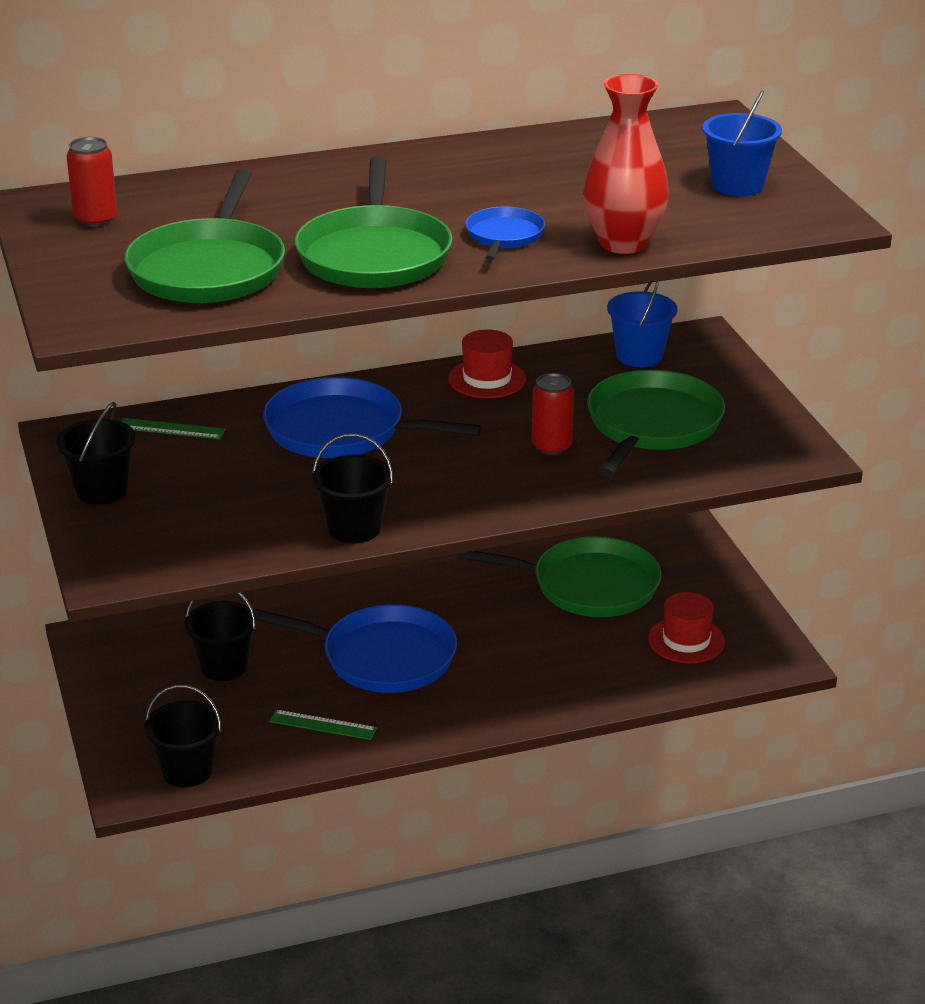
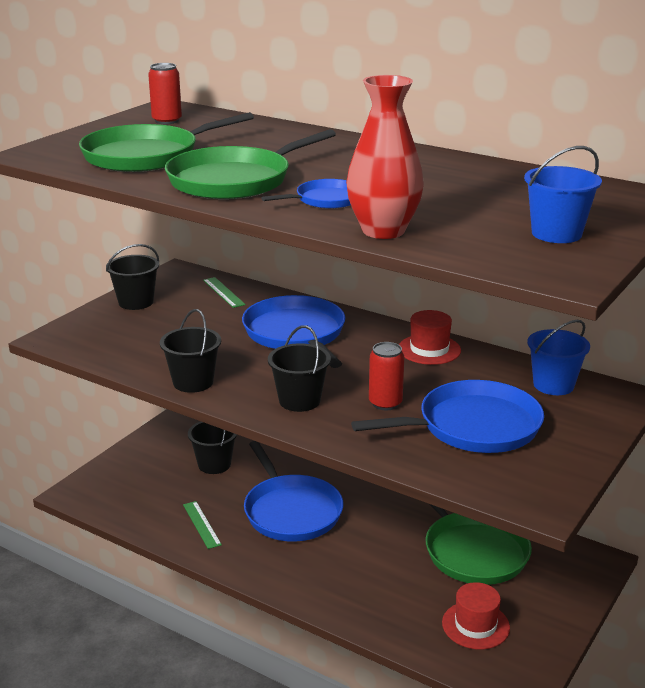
camera: 50 degrees right, 5 degrees down
(187, 770) = (110, 501): black bucket -> black bucket (299, 400)
(651, 425) = (473, 426): green pan -> blue pan

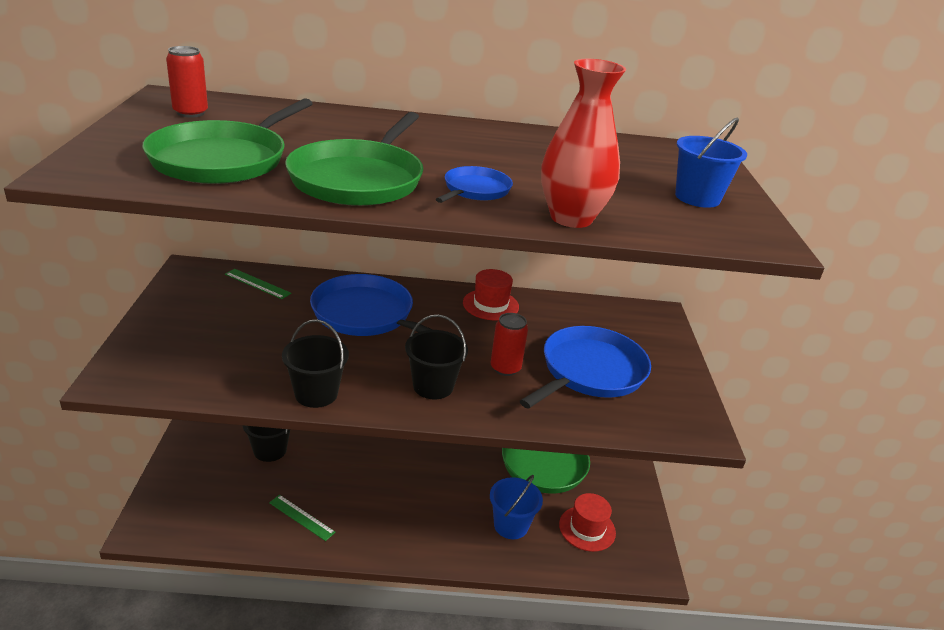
camera: 35 degrees left, 5 degrees up
(136, 302) = (173, 314): black bucket -> none
(291, 511) = (373, 475): blue pan -> none
(553, 385) = (607, 316): blue bucket -> blue bucket (511, 525)

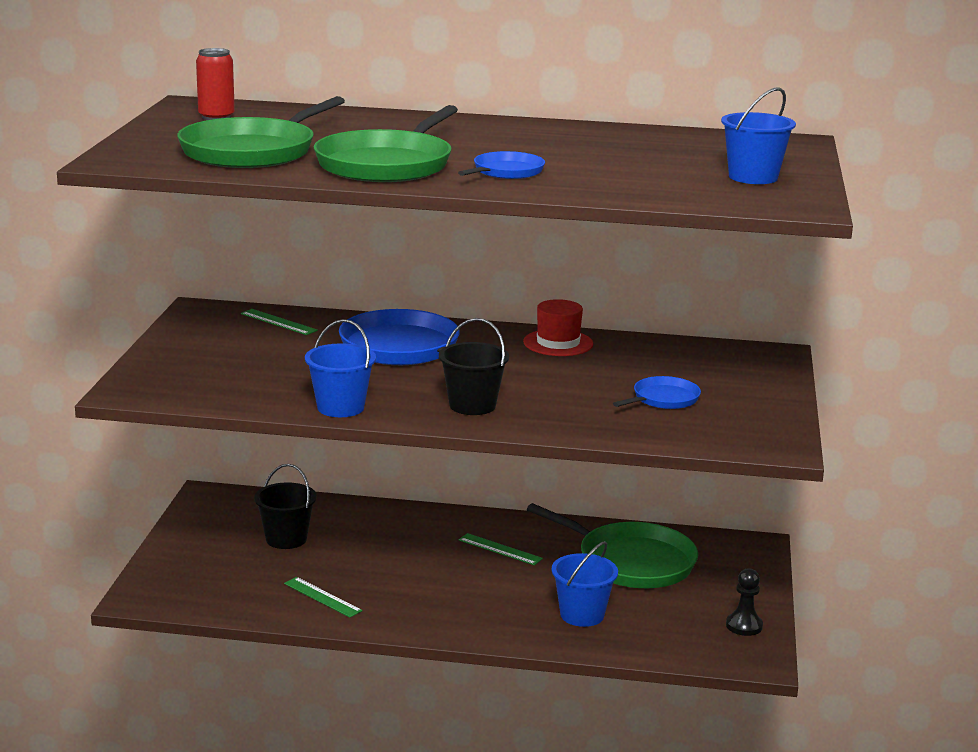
camera: 10 degrees right, 10 degrees down
(316, 394) = (340, 407): black bucket -> blue bucket
(438, 453) = (500, 549): none -> green ruler
(505, 368) = (561, 394): red can -> none
(571, 218) = (599, 191): red vase -> none
(587, 528) = (681, 622): red hat -> none
(590, 372) = (663, 399): blue pan -> blue pan, size x0.52
(634, 530) = (744, 626): none -> black pawn

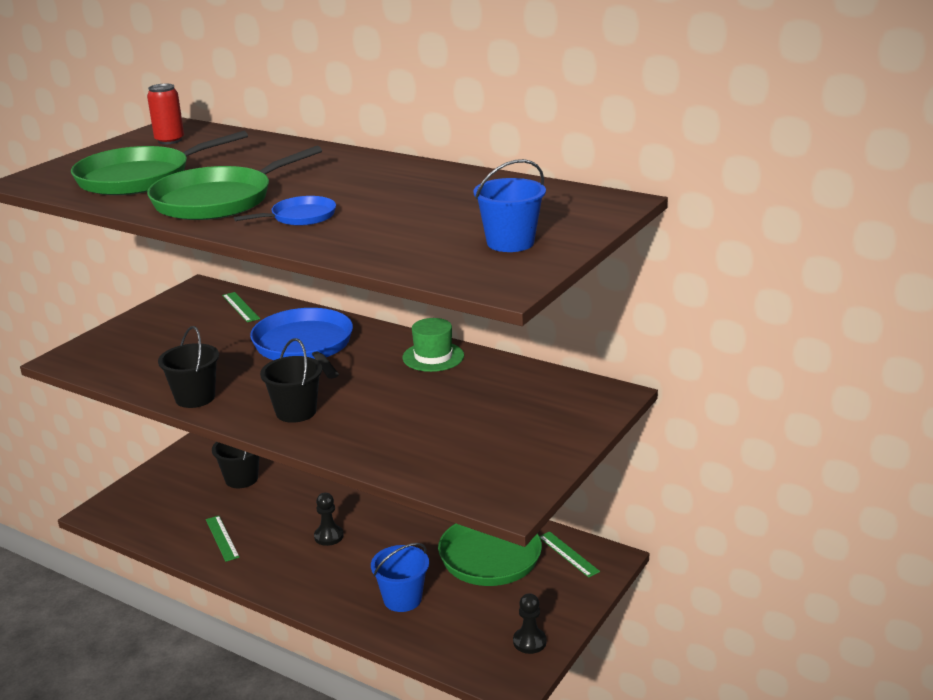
camera: 25 degrees right, 5 degrees up
(340, 407) = (195, 398): blue bucket -> black bucket
(446, 575) = (329, 536): none -> black pawn
(500, 549) = (391, 520): green ruler -> green ruler (568, 554)
(558, 343) = (433, 357): red hat -> green hat
(663, 399) = (460, 430): blue pan -> none

